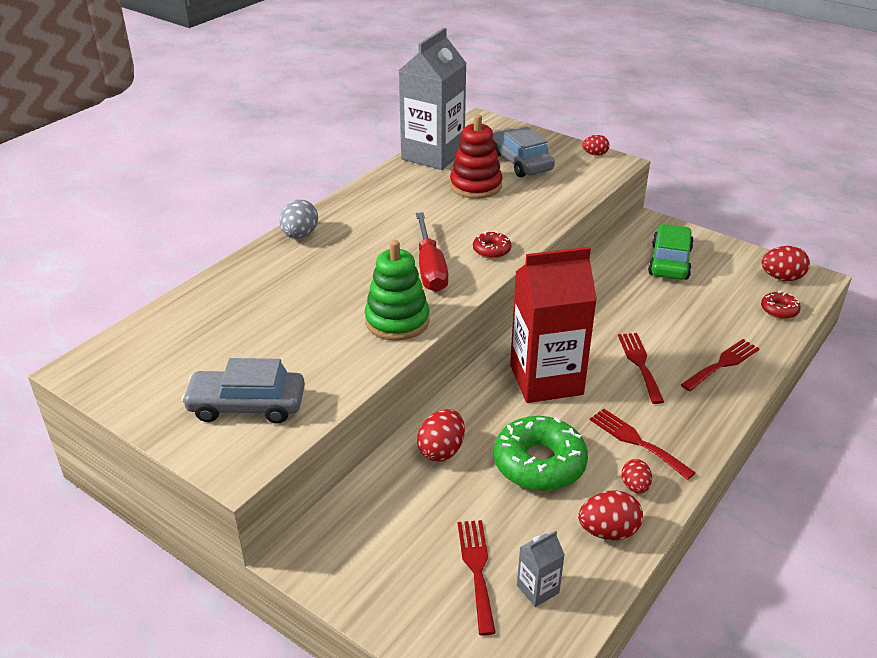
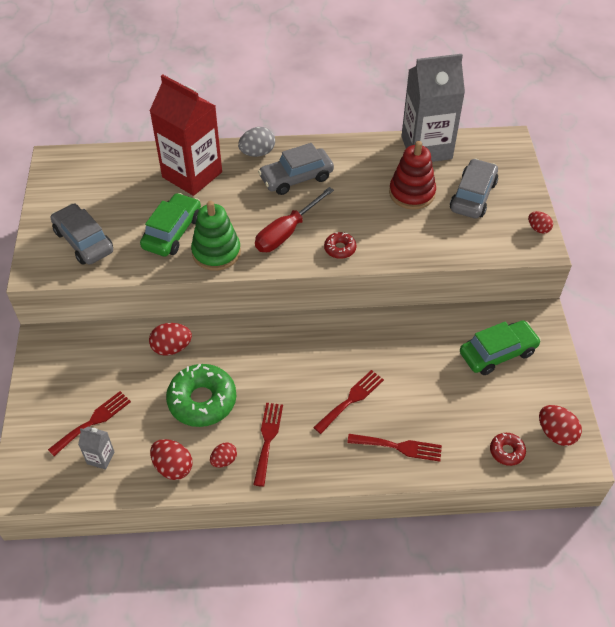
camera: 50 degrees right, 15 degrees up
(327, 336) = (172, 232): none -> green car
(367, 231) = (296, 178): none -> grey car
(546, 380) = (284, 359): red carton -> red carton (192, 174)

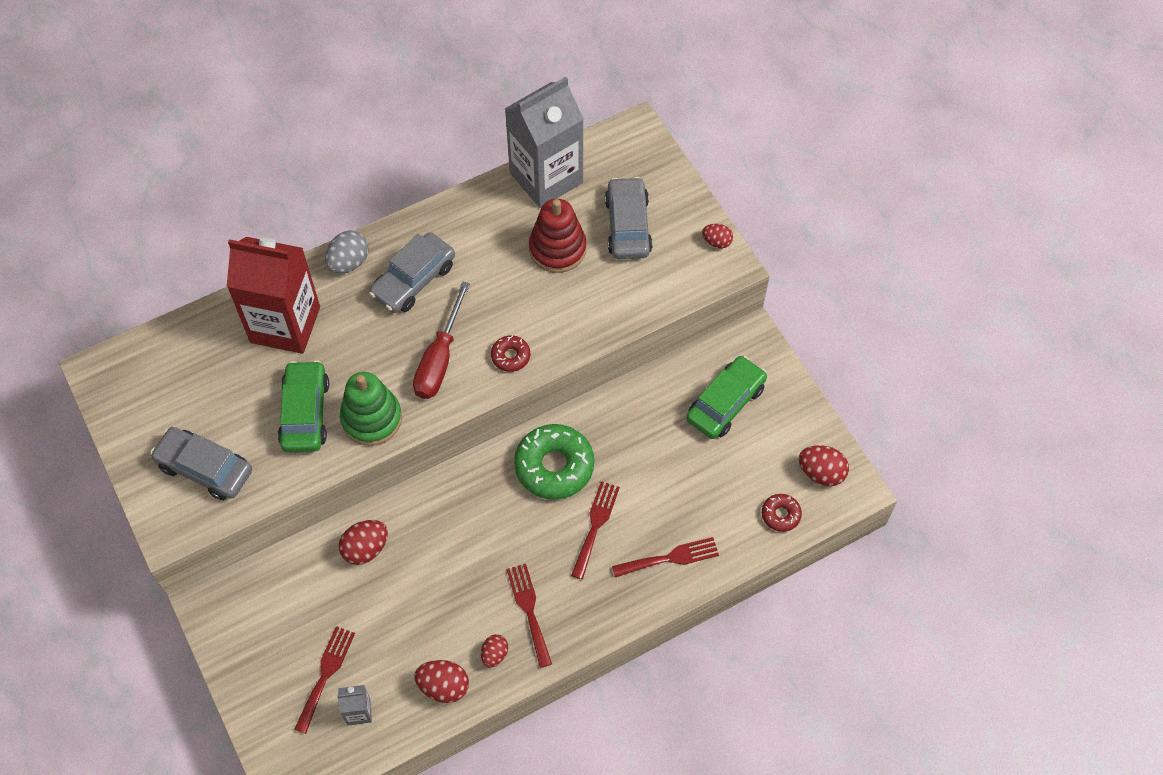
camera: 25 degrees left, 10 degrees up
(202, 400) = (434, 597): green donut -> green donut (554, 466)

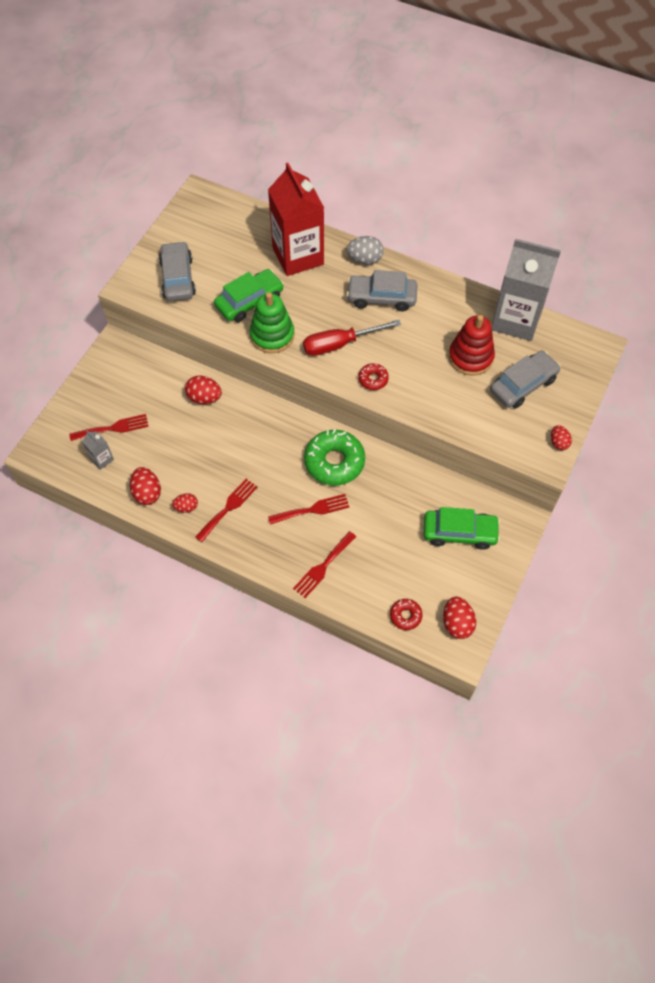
camera: 55 degrees right, 0 degrees up
(670, 558) = (323, 566): red fork -> red fork turned 90 degrees clockwise

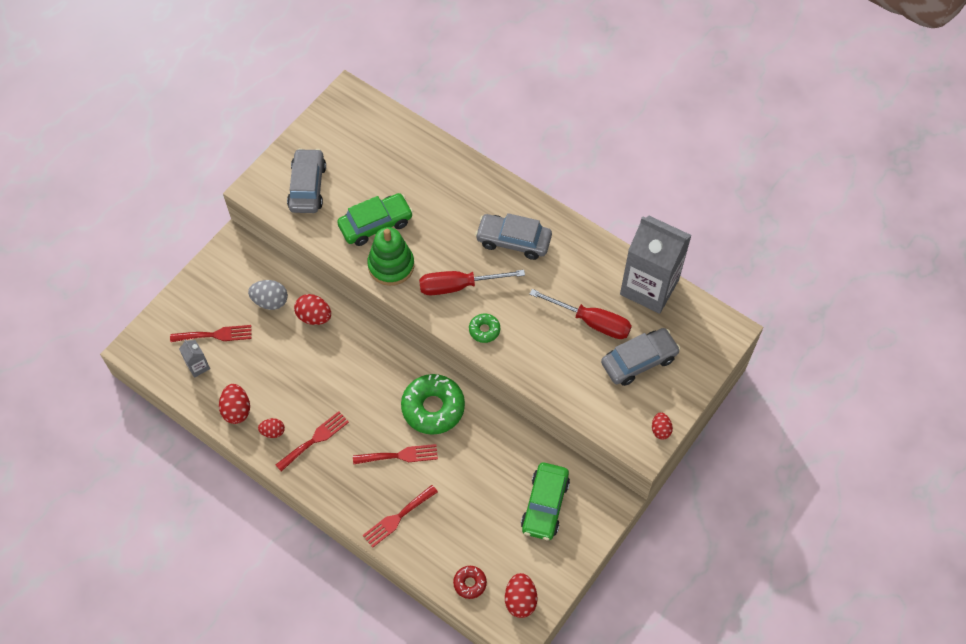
camera: 10 degrees right, 0 degrees up
(298, 256) = (436, 180): red carton -> none
(365, 259) = (505, 195): grey egg -> grey egg (270, 301)
(373, 379) = (484, 330): red donut -> green donut
(459, 532) = (545, 505): green car -> green car turned 90 degrees clockwise
(470, 357) = (591, 321): red stacking toy -> red screwdriver

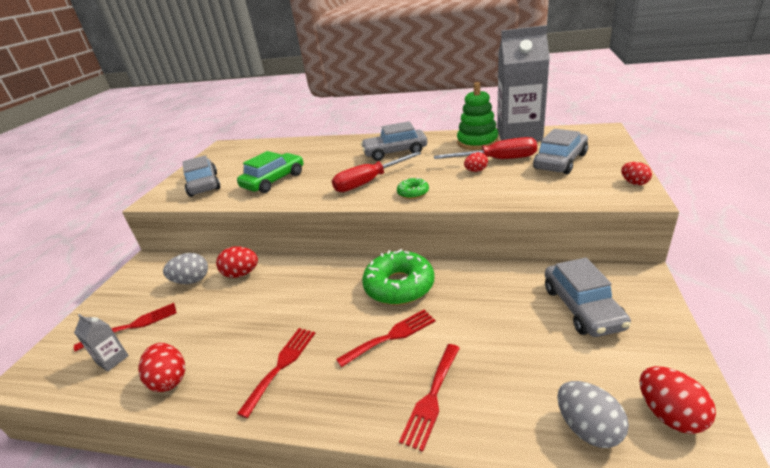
camera: 20 degrees left, 30 degrees down
(273, 432) = (223, 381): red egg -> red egg (476, 171)
(391, 265) = (300, 193): green stacking toy -> green stacking toy (477, 142)
(470, 583) = (587, 428): red donut -> grey egg
(545, 505) = (582, 307): green car -> grey car

